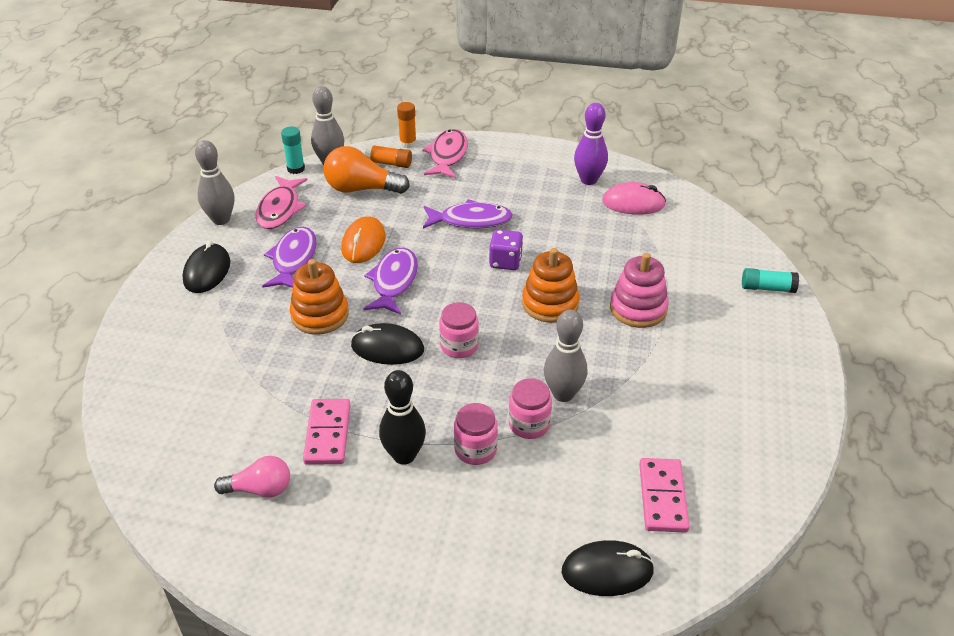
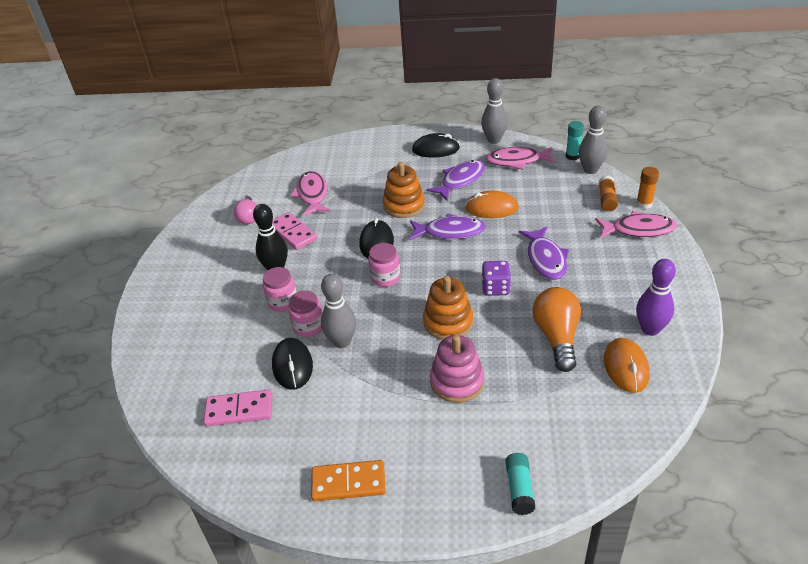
camera: 85 degrees right, 0 degrees up
(241, 408) = (312, 194): none -> pink fish
(293, 259) = (460, 180): purple fish -> purple fish turned 45 degrees counterclockwise
(327, 434) = (293, 233): pink domino -> pink domino turned 60 degrees clockwise
(361, 189) = (562, 193): orange light bulb -> orange light bulb (557, 337)
(607, 571) = (176, 382): black mouse -> black mouse (292, 366)
(633, 203) = (626, 367): pink mouse -> orange mouse
(766, 402) = (348, 483): none -> orange domino

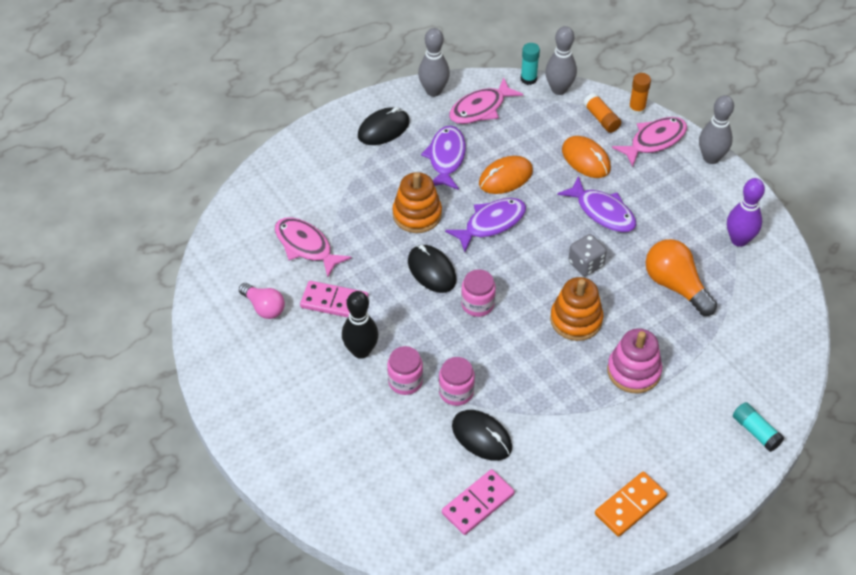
camera: 40 degrees left, 10 degrees up
(342, 342) = (502, 390): grey bowling pin -> grey bowling pin (711, 158)
(495, 288) = (586, 264): purple dice -> grey dice
(626, 367) = (748, 285): orange mouse -> orange mouse (586, 159)

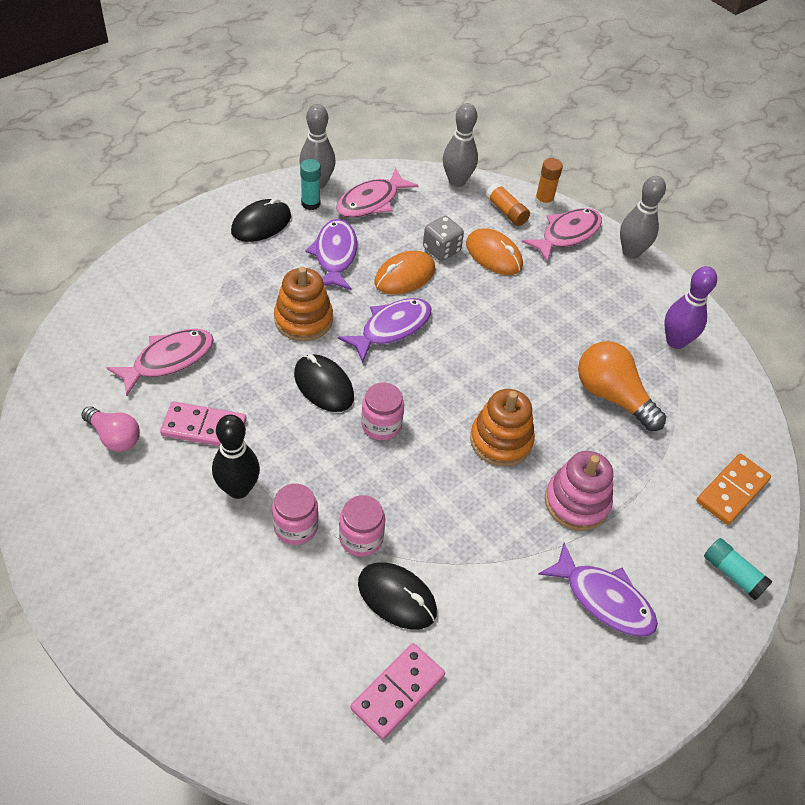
camera: 10 degrees left, 0 degrees up
(306, 246) = (169, 360): pink fish -> pink fish turned 105 degrees clockwise
(528, 79) = (422, 170): turquoise glue stick -> turquoise glue stick (310, 203)
(586, 264) = (505, 373): grey dice -> grey dice (441, 250)
(602, 212) = (519, 313): purple fish -> purple fish (604, 599)
(630, 505) = (594, 683): orange domino -> orange domino (732, 491)

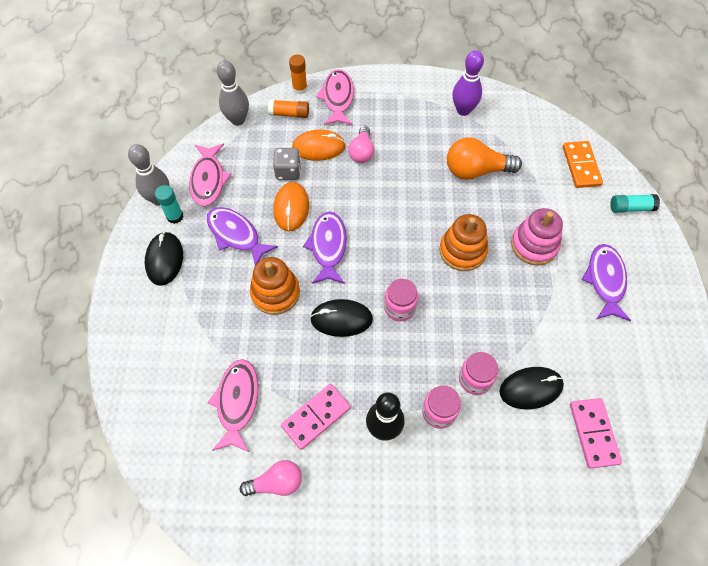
camera: 45 degrees left, 10 degrees up
(526, 290) = (362, 152): none -> pink light bulb
(604, 599) = (605, 280): purple fish -> purple fish turned 75 degrees counterclockwise
(631, 252) = (380, 78): grey bowling pin -> none

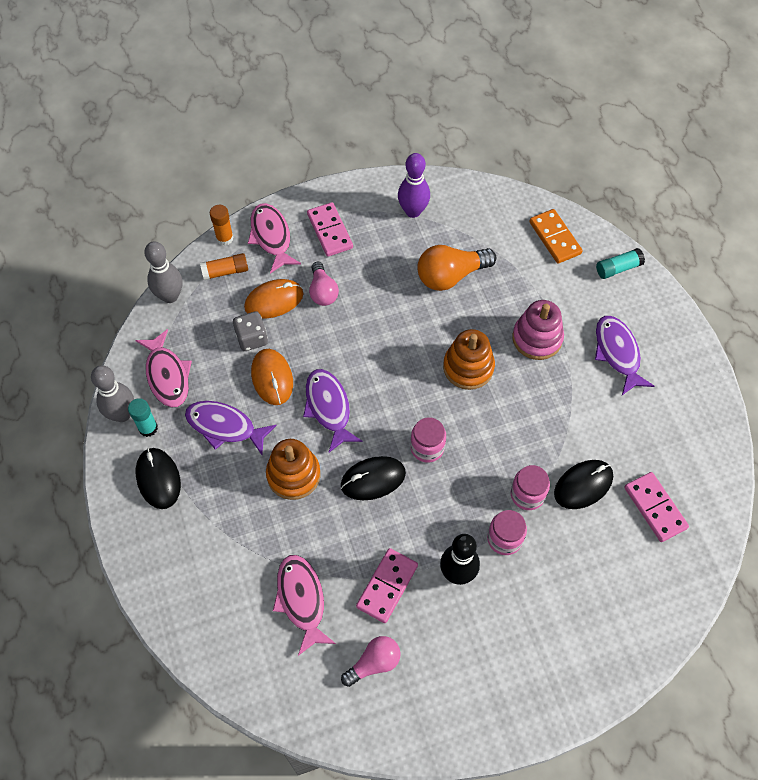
camera: 20 degrees left, 0 degrees up
(387, 106) = (330, 231): none -> pink domino

